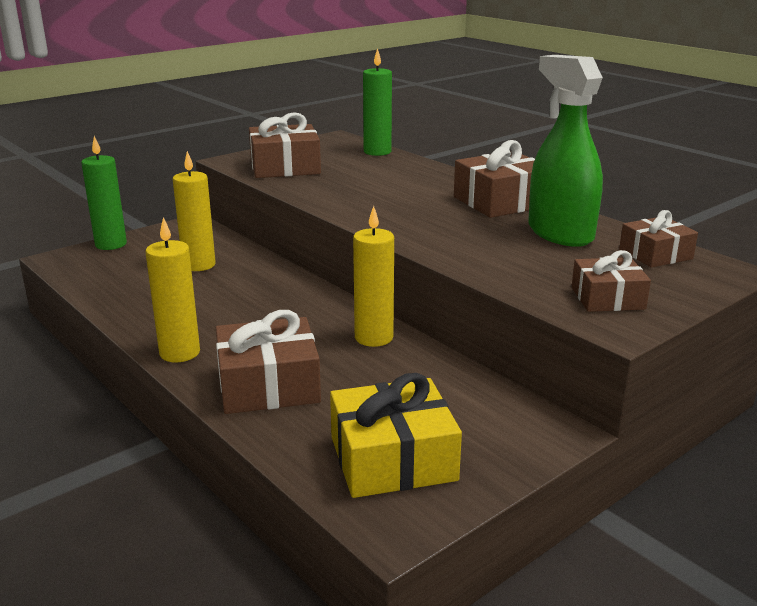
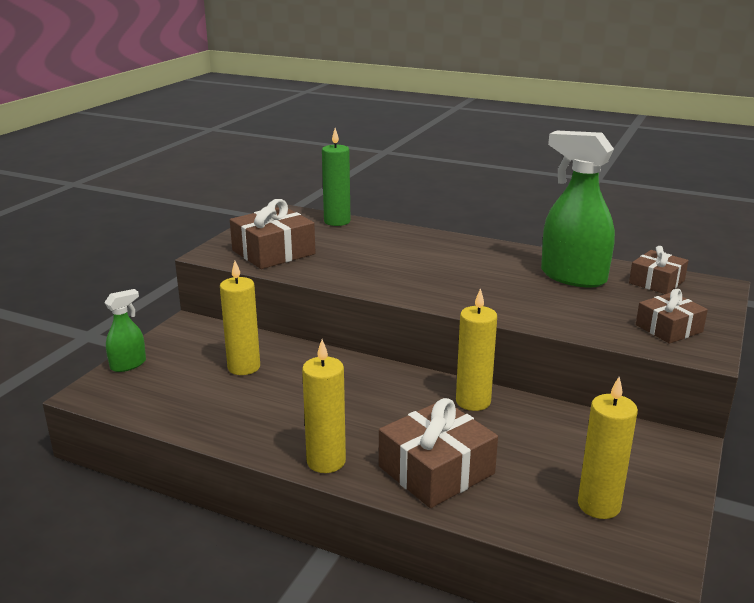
camera: 25 degrees left, 0 degrees up
(111, 244) = (128, 364): green candle -> green spray bottle
(393, 459) = (598, 505): yellow gift -> yellow candle
(501, 201) = (496, 255): brown gift -> none

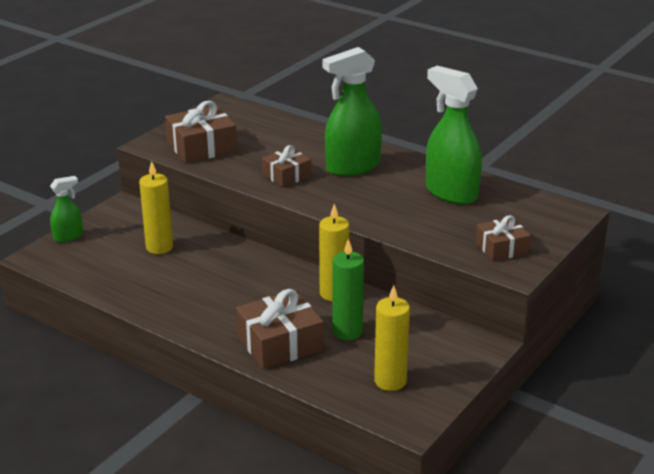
camera: 10 degrees right, 5 degrees up
(326, 461) = (199, 328): yellow candle -> none
(337, 221) = (269, 118): green candle -> green candle (347, 331)
(450, 260) = (352, 167): none -> green spray bottle
(656, 282) = (522, 204): brown gift -> brown gift (287, 175)

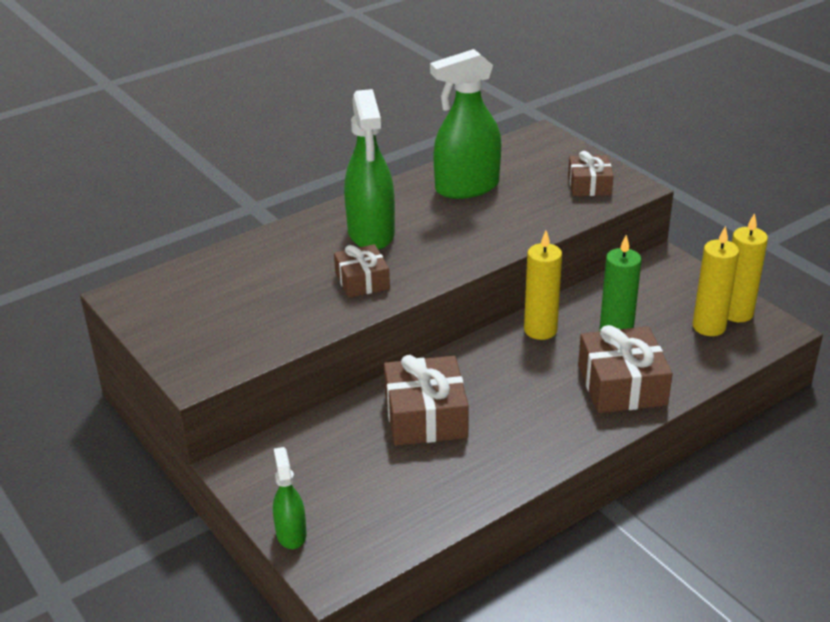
camera: 70 degrees left, 5 degrees up
(159, 247) = (370, 447): yellow candle -> yellow candle (736, 313)
(202, 147) = (238, 333): brown gift -> brown gift (425, 416)

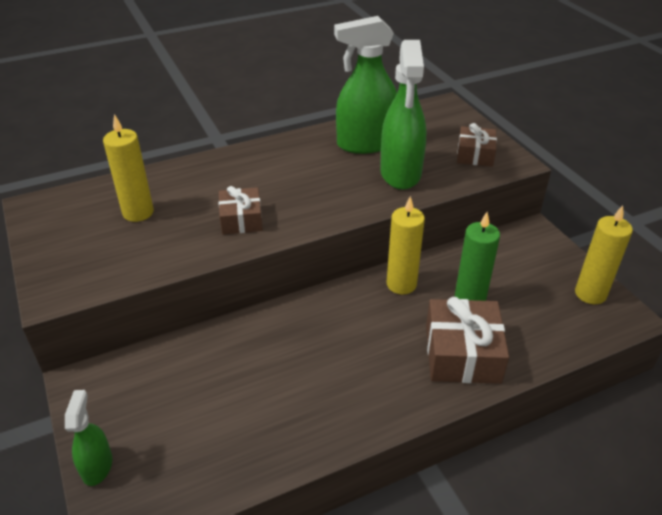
camera: 10 degrees right, 5 degrees up
(371, 233) = (267, 175): green spray bottle -> green spray bottle (400, 173)
(425, 416) = (269, 357): brown gift -> none
(709, 327) = (560, 304): yellow candle -> yellow candle (138, 212)

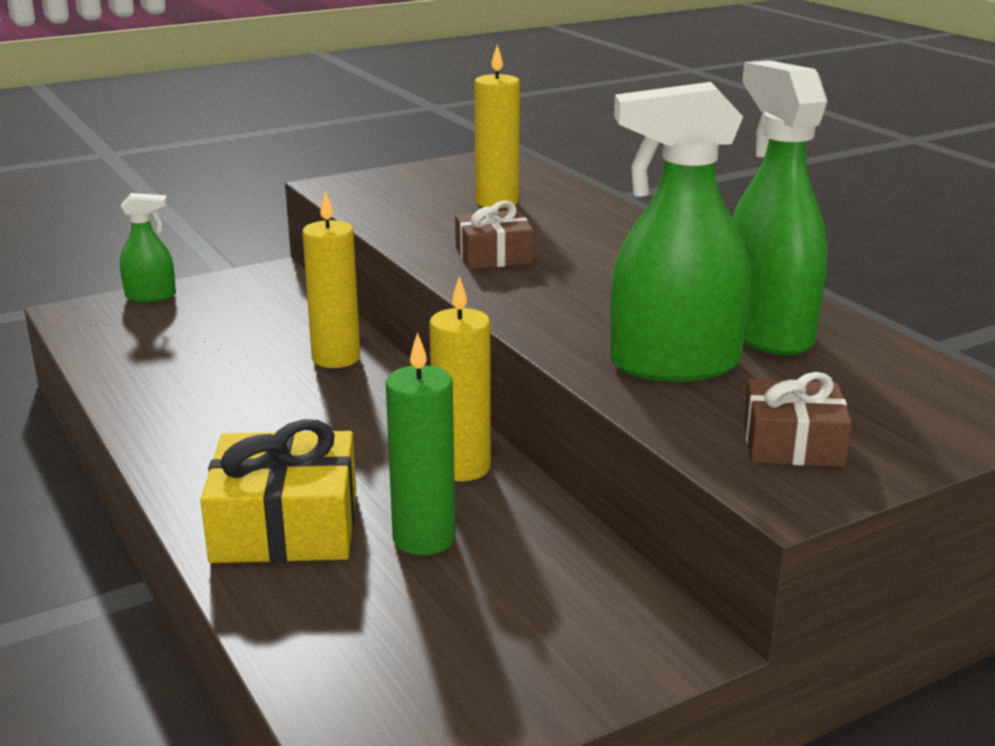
camera: 85 degrees right, 15 degrees down
(462, 353) = (285, 526): brown gift -> yellow gift
(590, 294) = (456, 709): yellow candle -> yellow candle (336, 358)

